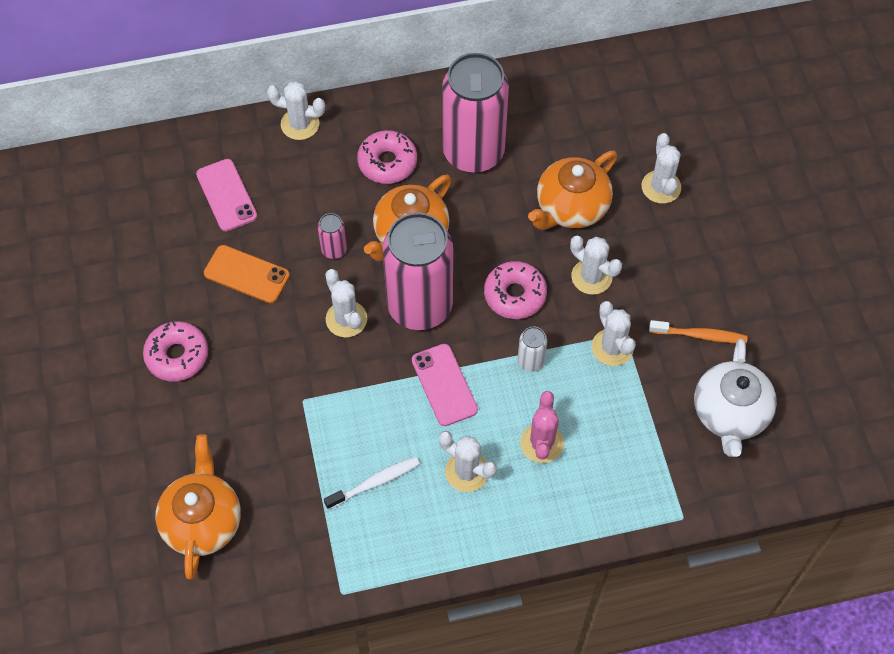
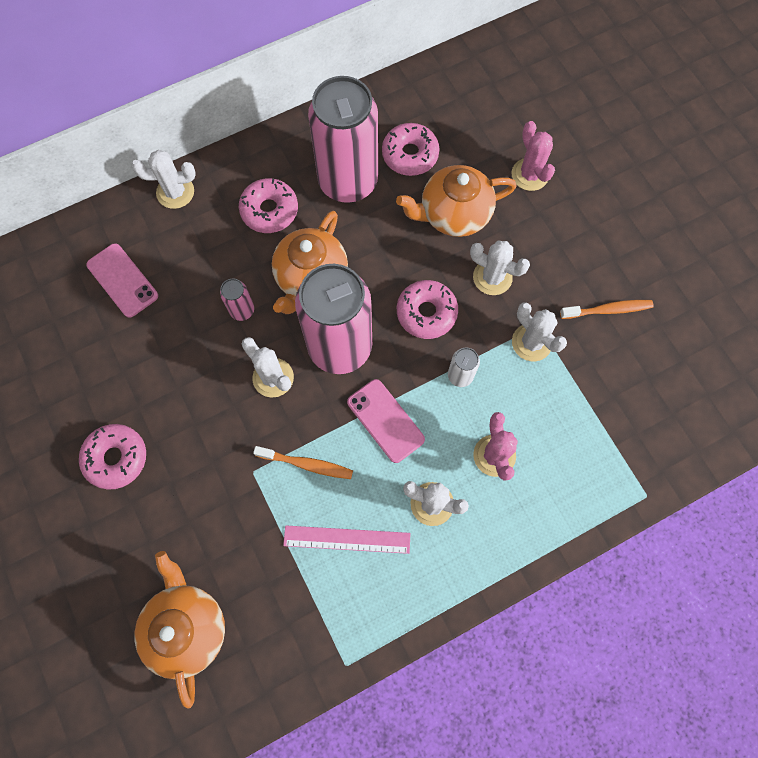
camera: 15 degrees left, 10 degrees up
(247, 274) = (163, 356): orange phone -> none
(356, 406) = (307, 464): none -> orange toothbrush
(375, 482) = (347, 539): white toothbrush -> pink ruler
(544, 140) = (410, 155): none -> pink donut
(571, 208) = (454, 214): orange teapot -> orange teapot turned 45 degrees clockwise
(661, 187) = (530, 174): white cactus -> pink cactus
(730, 414) = (658, 380): white teapot -> none

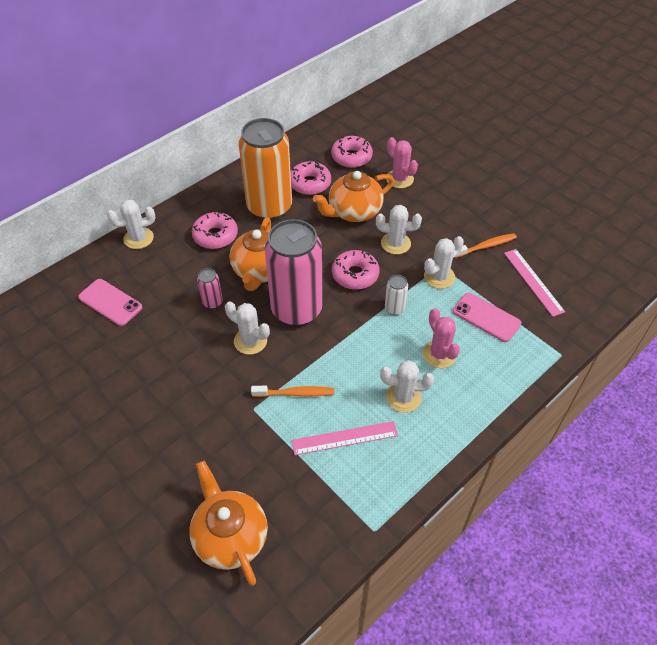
camera: 15 degrees left, 20 degrees down
(116, 458) = (135, 425): pink donut -> pink donut (351, 157)
(348, 182) = (269, 207): pink can -> orange can
(385, 421) = (348, 350): pink phone -> pink phone (486, 317)
(531, 342) = (439, 277): white cactus -> white cactus turned 75 degrees counterclockwise
(650, 380) = (533, 282): none -> pink ruler

